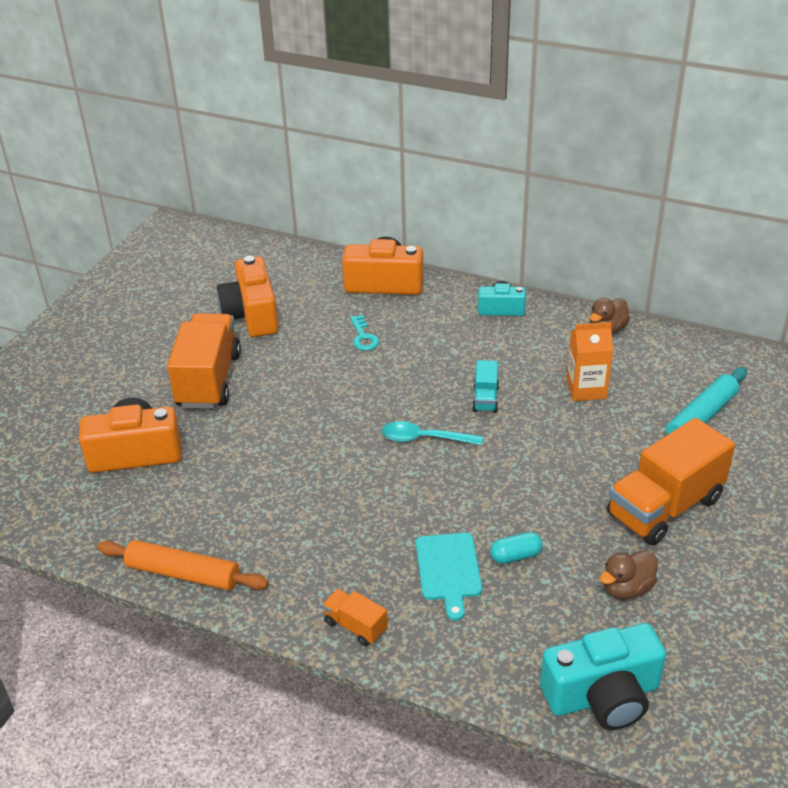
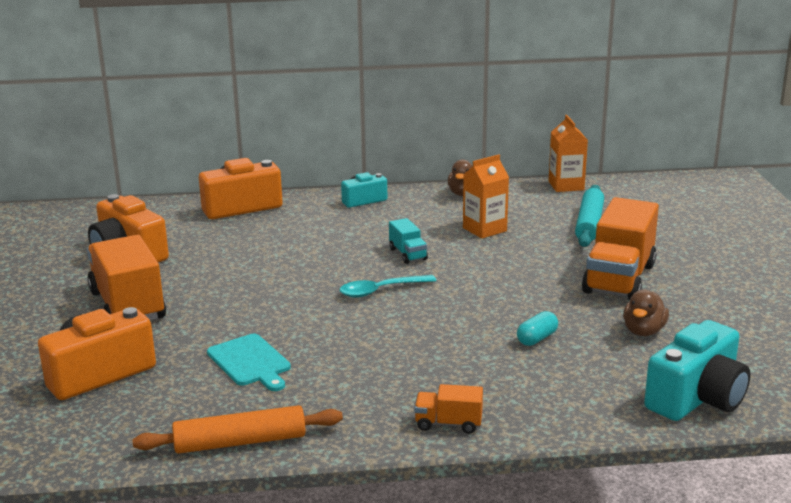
camera: 30 degrees left, 15 degrees down
(363, 337) = (256, 243): turquoise key -> none
(448, 570) = (491, 363): turquoise cutting board -> turquoise cutting board (250, 362)
(724, 351) = (566, 186): none -> orange carton

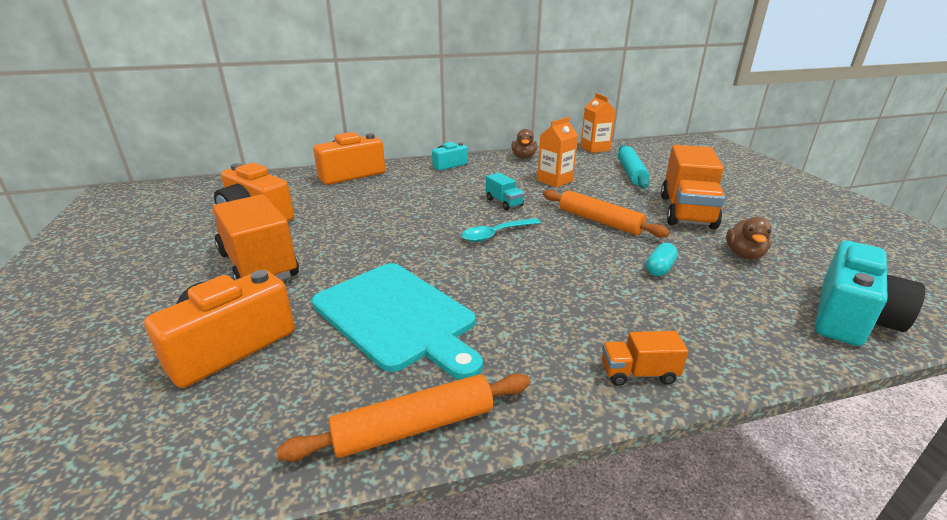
camera: 10 degrees left, 5 degrees up
(250, 362) = (397, 316): turquoise cutting board -> turquoise cutting board, size x1.77
(506, 283) = (599, 221): none -> orange rolling pin

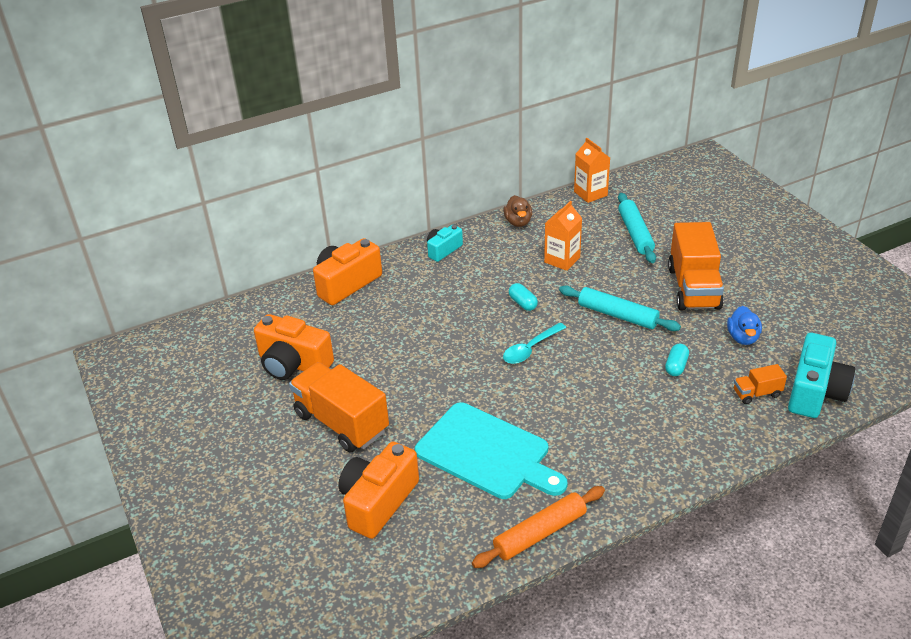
camera: 10 degrees left, 10 degrees up
(504, 203) = (523, 303): turquoise truck -> turquoise capsule
(599, 221) = (617, 315): orange rolling pin -> turquoise rolling pin
(638, 373) = (671, 468): orange truck -> orange truck (757, 393)
(744, 254) = (742, 337): brown duck -> blue duck

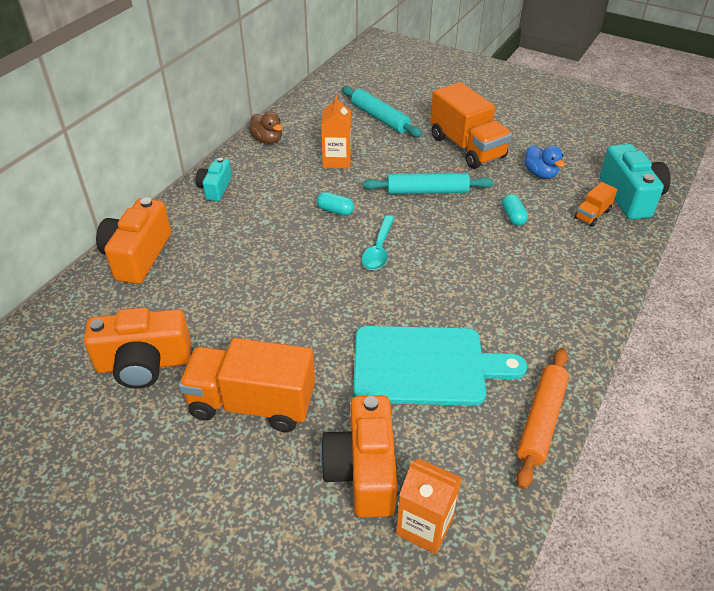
camera: 35 degrees left, 5 degrees up
(590, 193) = (312, 96): orange carton -> orange carton (424, 526)

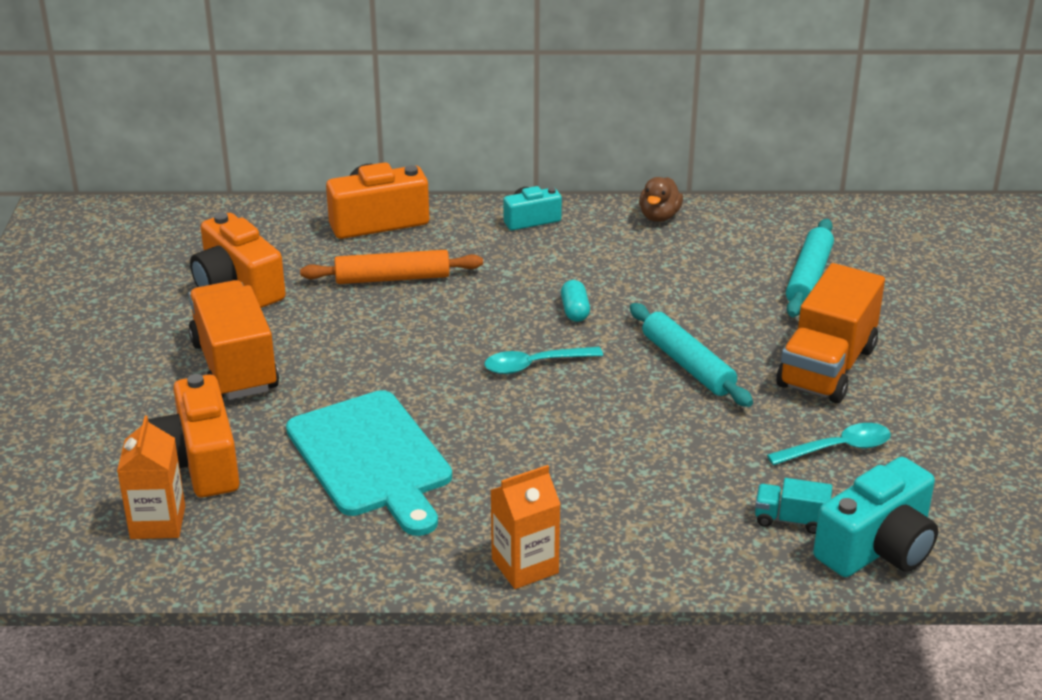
camera: 60 degrees right, 10 degrees down
(337, 160) = (675, 277): orange carton -> orange carton (525, 566)
(363, 470) = (199, 462): orange camera -> orange camera turned 75 degrees counterclockwise
(513, 217) = (709, 450): turquoise capsule -> none
(540, 174) = (838, 448): blue duck -> turquoise spoon
(541, 421) = (353, 567): orange rolling pin -> orange rolling pin (392, 278)
(592, 214) = (790, 520): orange truck -> turquoise truck

